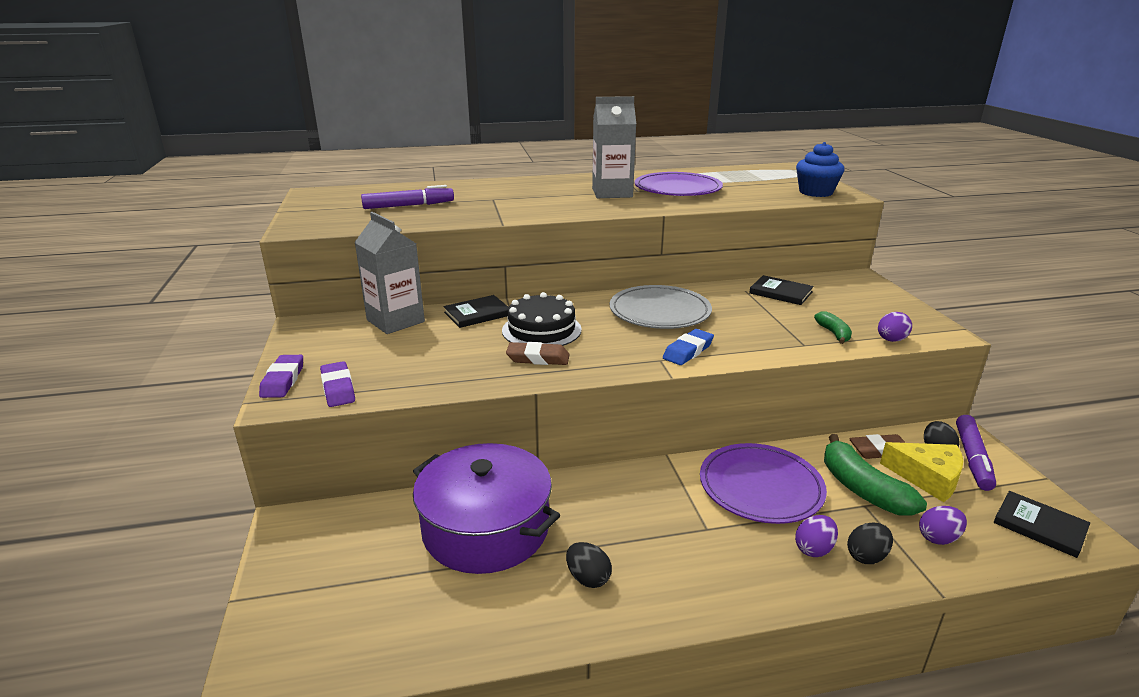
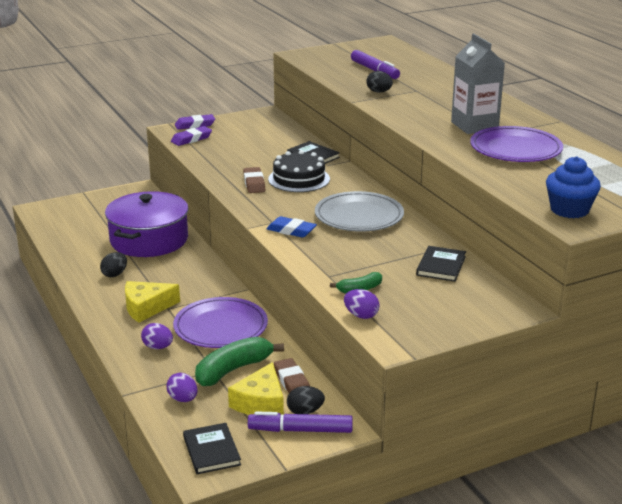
camera: 75 degrees right, 0 degrees up
(395, 321) = (286, 135): grey carton -> none
(702, 550) = (146, 308): none -> yellow cheese
(866, 556) = (155, 367): black egg -> black egg (379, 92)
(1039, 526) = (211, 451): black book -> black book turned 45 degrees counterclockwise

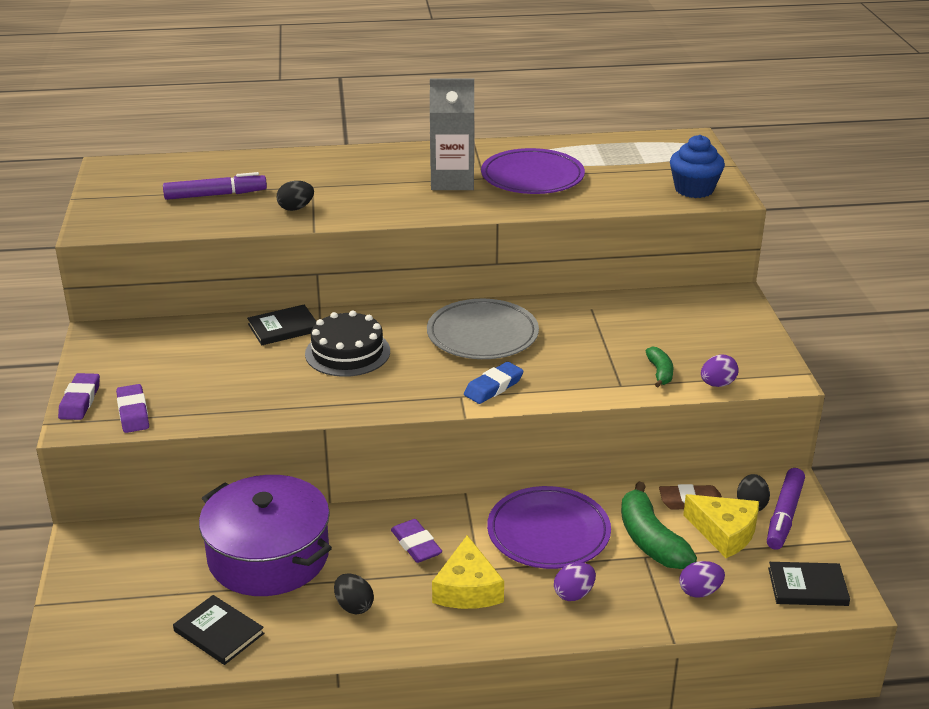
camera: 70 degrees left, 5 degrees up
(182, 282) = (416, 545): none -> purple eraser
(254, 183) = (335, 388): brown eraser -> none
(441, 266) = (630, 314): black book -> black book (219, 632)

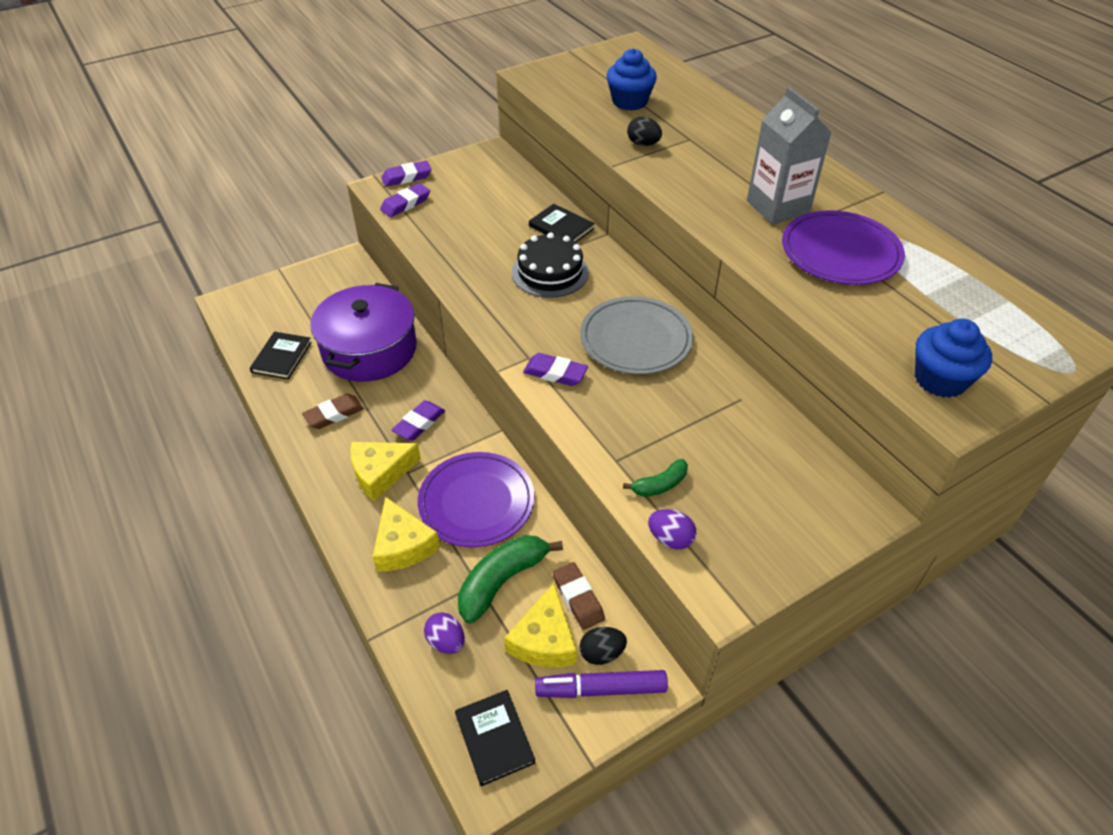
camera: 65 degrees right, 15 degrees up
(215, 195) = (629, 101): purple marker -> blue cupcake
(354, 606) = (334, 414): black egg -> brown eraser
(493, 387) = (555, 373): blue eraser -> purple eraser
(574, 594) = (403, 545): purple egg -> yellow cheese

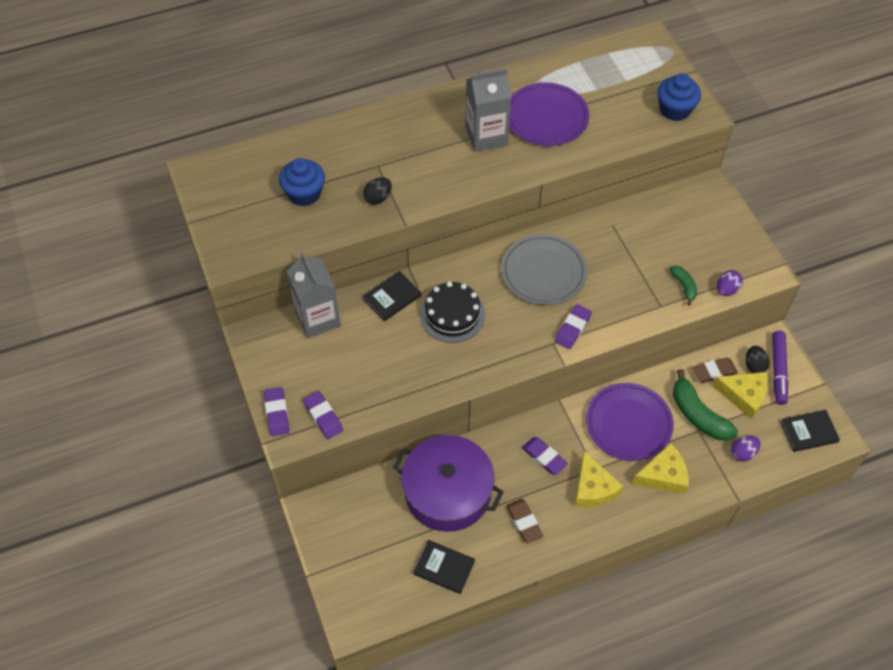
camera: 80 degrees left, 10 degrees up
(521, 185) = (318, 318): none -> grey carton

